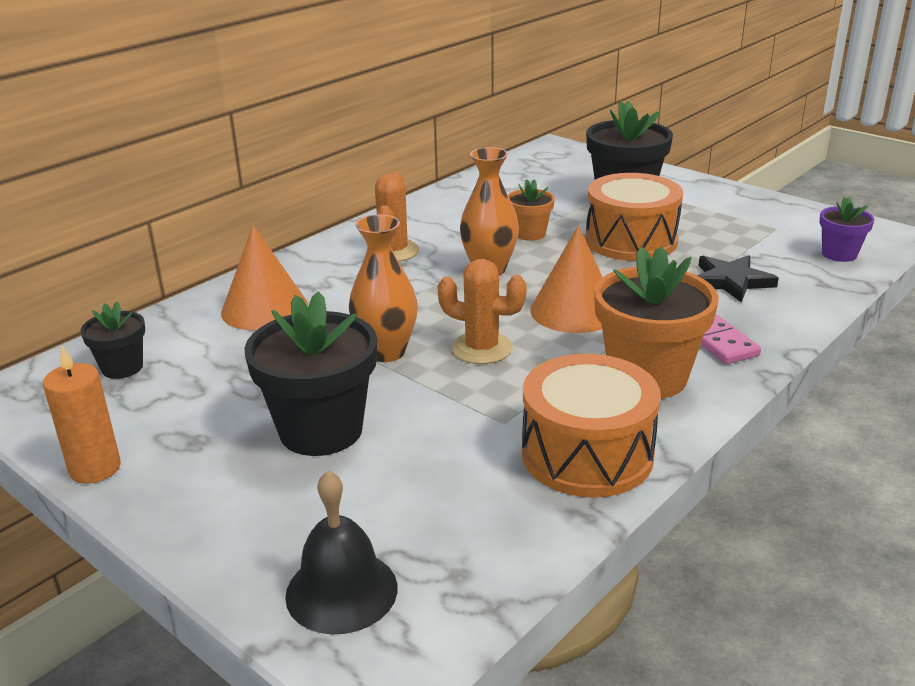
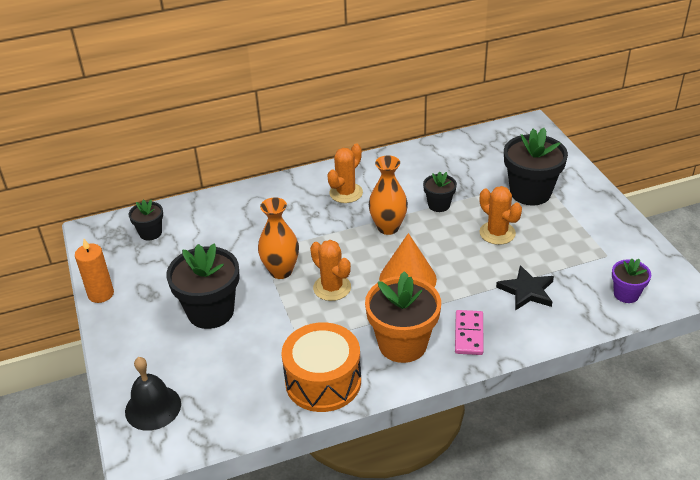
camera: 30 degrees right, 10 degrees up
(264, 308) = (244, 215): orange cone -> none
(529, 233) = (439, 205): orange flower pot -> black flower pot
(631, 240) = (497, 233): orange drum -> orange cactus

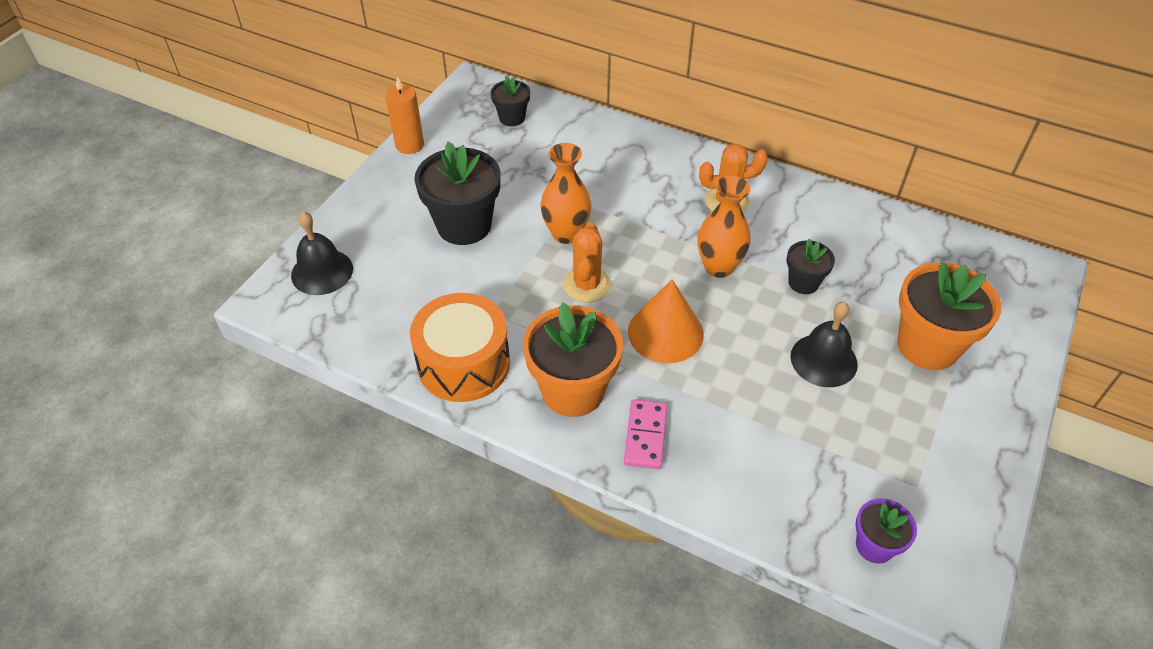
camera: 45 degrees right, 10 degrees up
(468, 334) = (645, 436): pink domino -> pink domino turned 45 degrees counterclockwise
(497, 233) = (823, 360): orange cactus -> black bell
(527, 291) = (766, 445): black star -> none
(530, 192) = (927, 346): black flower pot -> orange flower pot

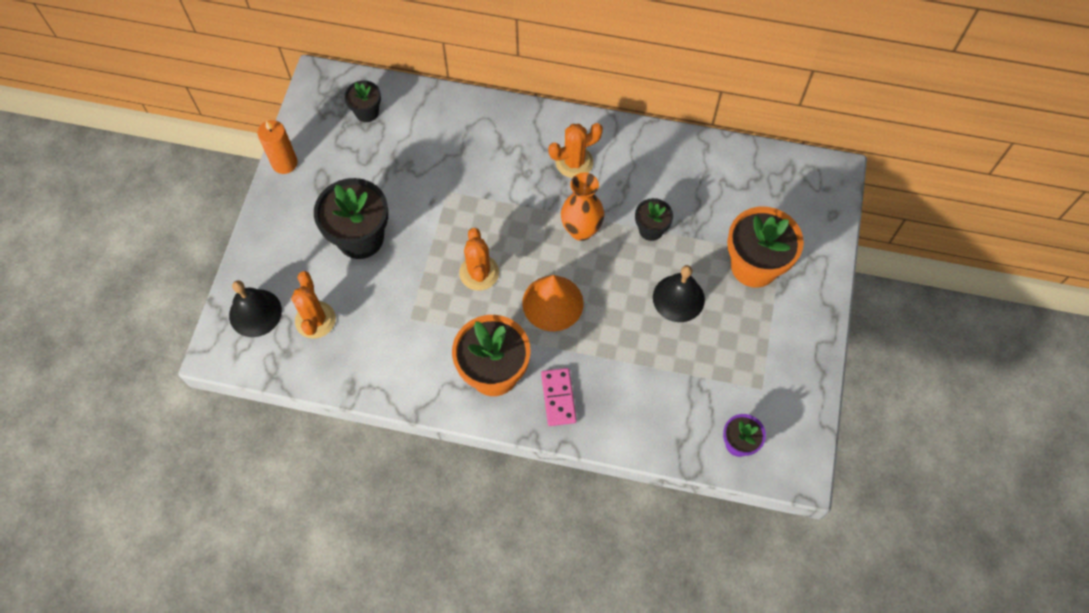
camera: 15 degrees left, 15 degrees up
(384, 292) = (315, 320): none -> orange cactus
(463, 363) = (401, 370): orange drum -> none
(566, 234) = (449, 226): orange vase -> none

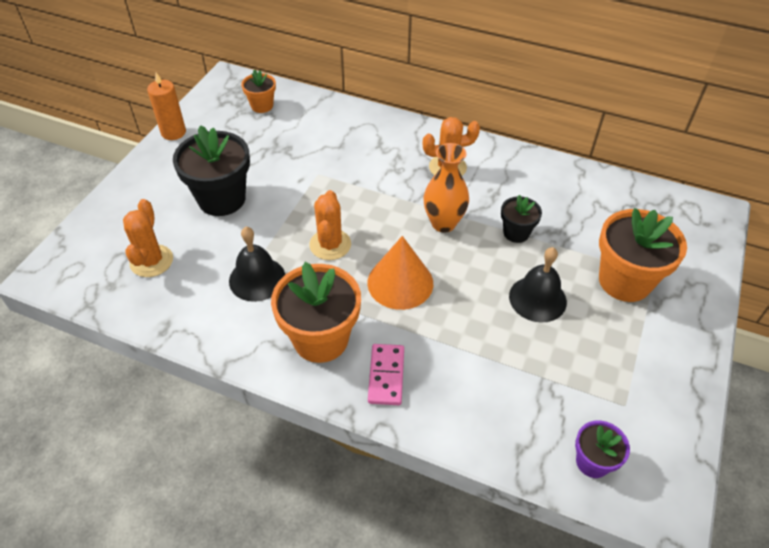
camera: 10 degrees right, 15 degrees down
(255, 313) = (95, 246): black bell -> black bell (257, 279)
(367, 112) = (262, 106): black flower pot -> orange flower pot

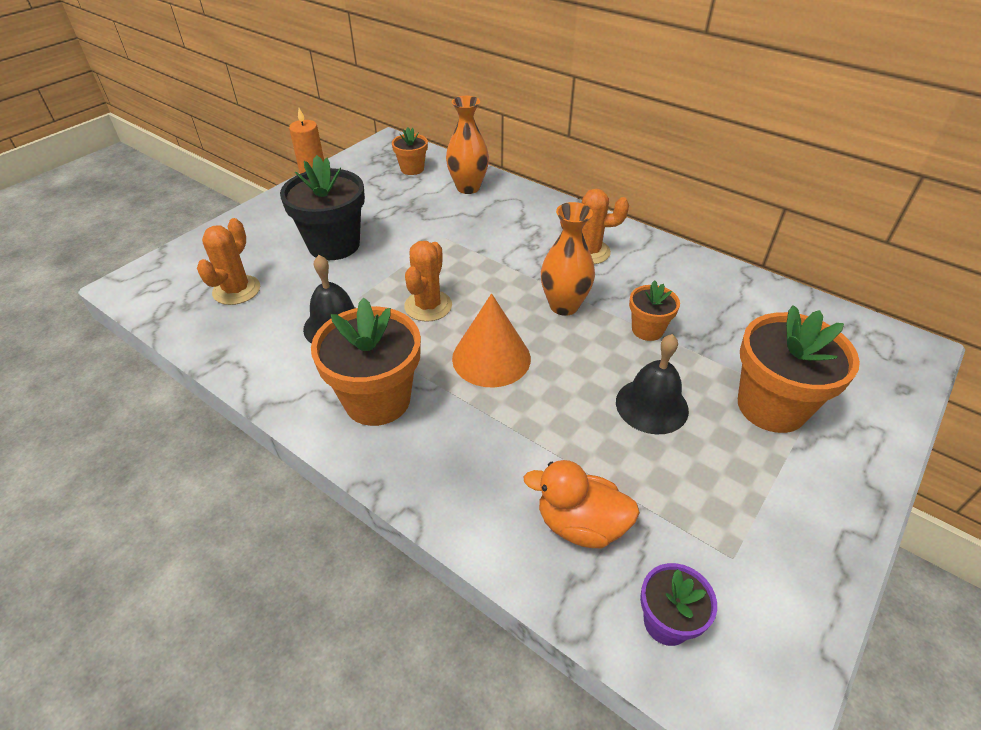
camera: 15 degrees right, 5 degrees down
(321, 118) = (468, 187): none -> orange vase
(386, 376) = (436, 455): pink domino -> none
(513, 406) = (580, 524): none -> orange duck
(516, 233) = (647, 330): black flower pot -> orange flower pot

